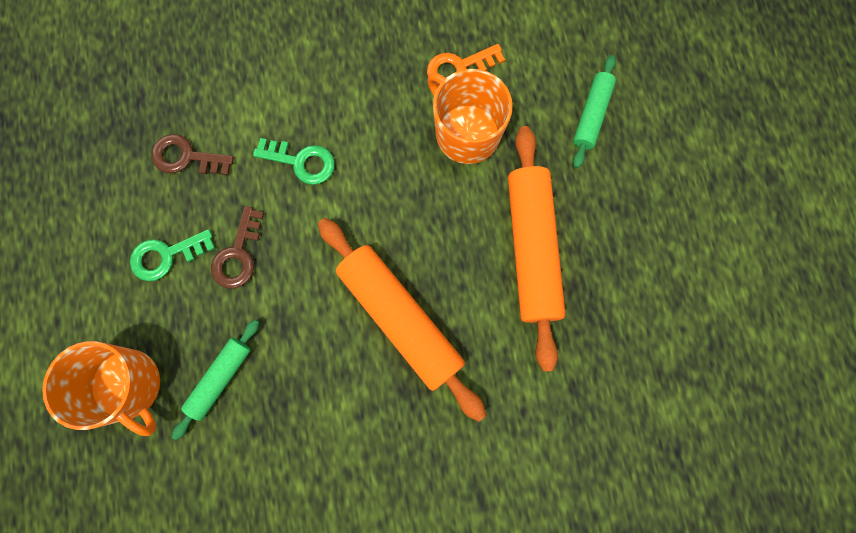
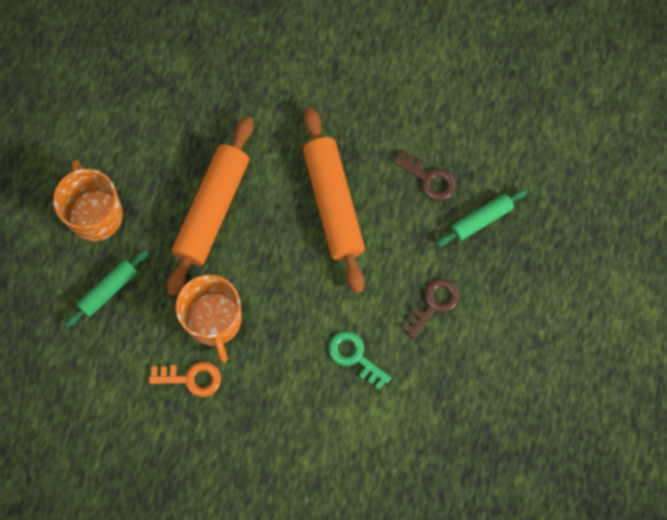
camera: 155 degrees left, 5 degrees down
(128, 385) = (549, 244): orange mug -> orange mug (95, 214)
(166, 255) = (489, 328): green key -> none
(186, 157) = (445, 403): brown key -> brown key (429, 179)

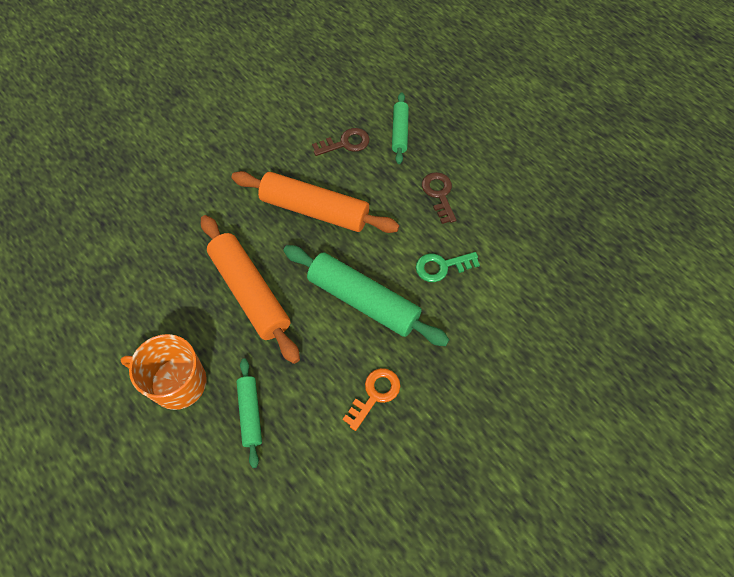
camera: 55 degrees left, 10 degrees down
(214, 321) = (340, 347): orange mug -> none
(272, 310) = (363, 300): none -> green rolling pin

